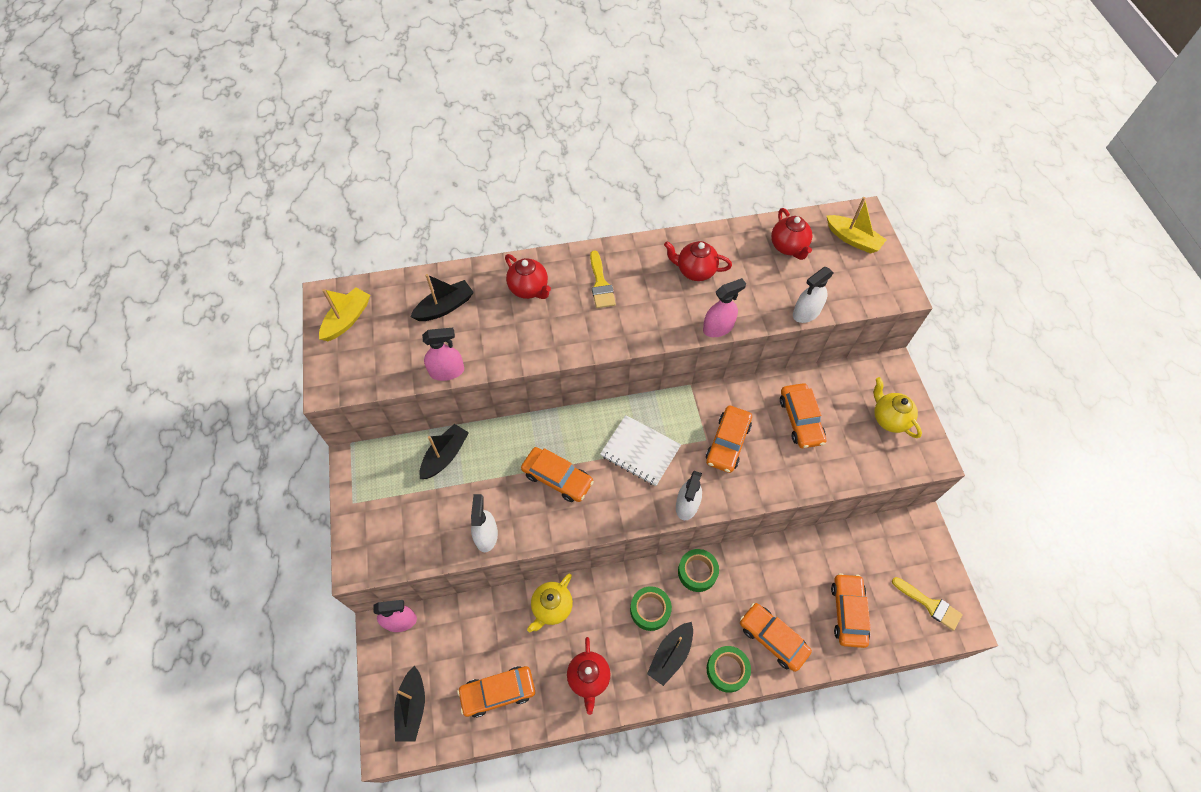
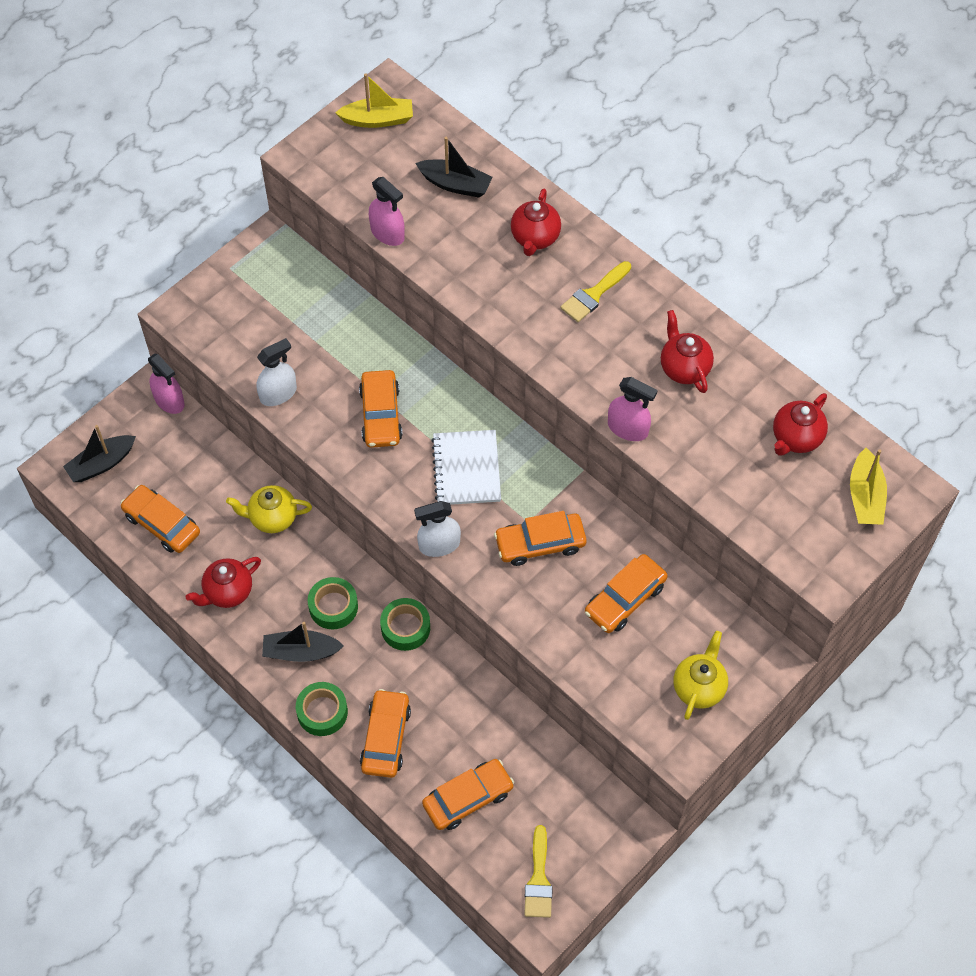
camera: 55 degrees right, 0 degrees up
(445, 456) = (331, 307): black boat -> none
(806, 313) = (717, 500): white spray bottle -> none

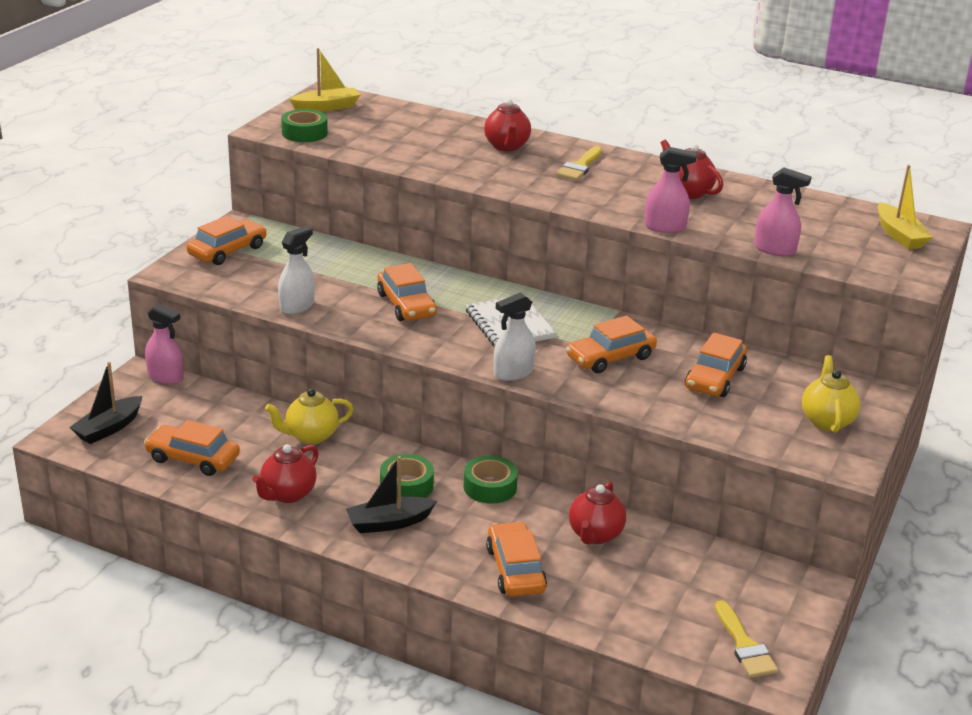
camera: 20 degrees left, 30 degrees down
(322, 712) = (436, 563): green tape -> green tape (304, 133)
(387, 233) = (372, 157): pink spray bottle -> pink spray bottle (775, 249)
(455, 184) = (417, 129): black boat -> none
(468, 798) = (630, 598): orange car -> orange car (227, 251)
(796, 438) = (814, 214): red teapot -> red teapot (595, 535)

